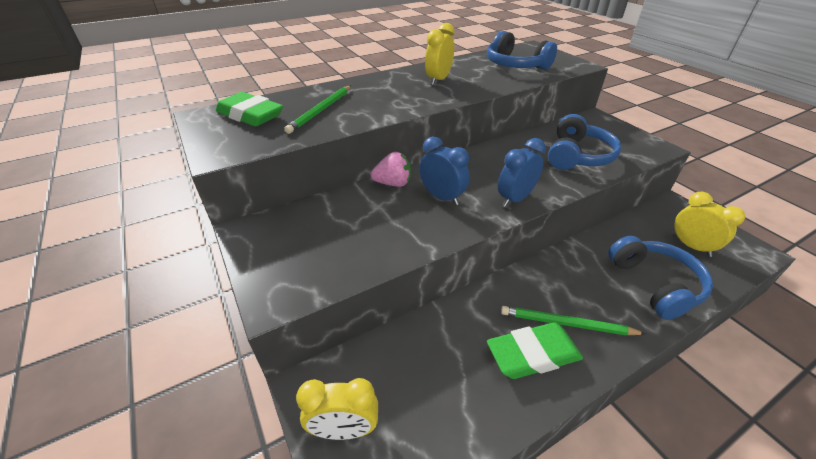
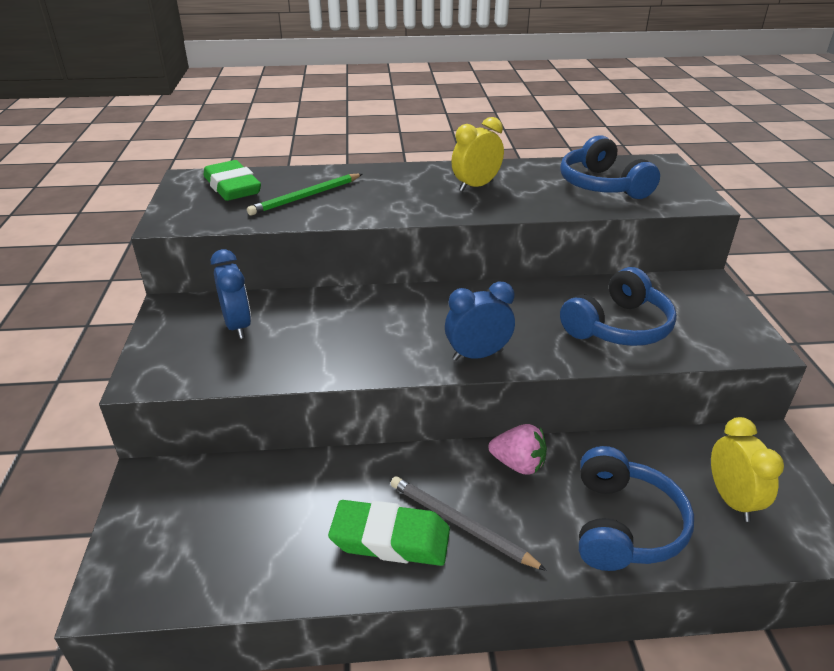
camera: 25 degrees right, 5 degrees down
(344, 430) = (150, 528): yellow clock -> none
(393, 183) = (353, 299): pink strawberry -> pink strawberry (518, 464)
(442, 197) = (393, 329): blue clock -> blue clock (238, 326)
(566, 324) = (460, 524): green pencil -> grey pencil

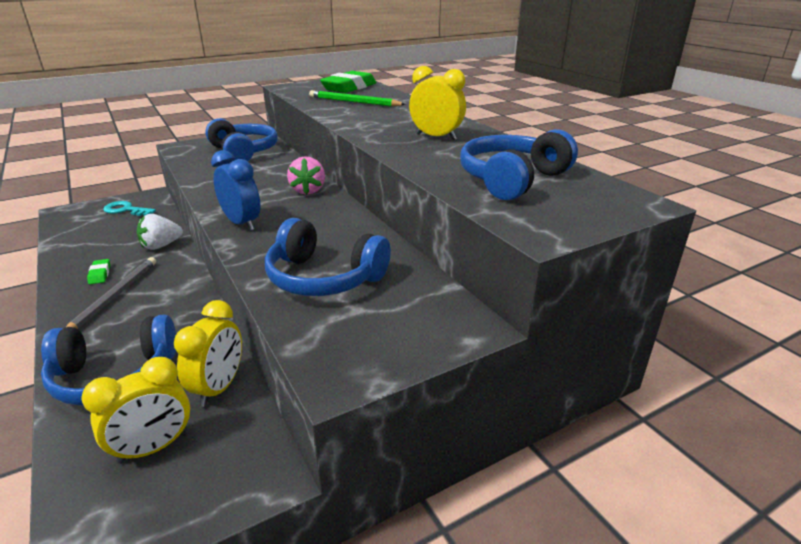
camera: 65 degrees right, 5 degrees down
(181, 509) = (126, 210): none -> turquoise key
(238, 326) = (243, 152): blue clock -> blue headphones
(345, 475) = (161, 246): none -> white strawberry
(390, 539) = (100, 274): green eraser -> green eraser, size x0.44
(518, 464) = (185, 309): pink strawberry -> pink strawberry (308, 190)
(661, 453) = (219, 387): none -> yellow clock

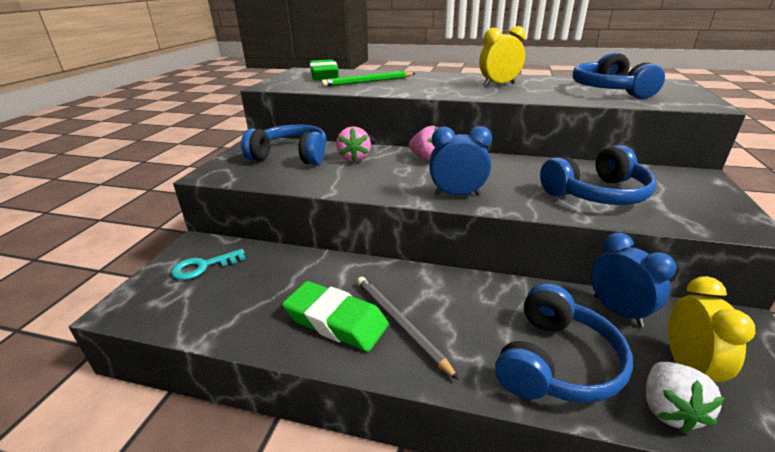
camera: 45 degrees left, 0 degrees up
(100, 274) = (336, 321): green eraser -> green eraser, size x2.27
(161, 246) = (327, 269): white strawberry -> white strawberry (668, 409)
(219, 387) = (617, 311): yellow clock -> blue clock
(269, 169) = (354, 158): none -> pink strawberry

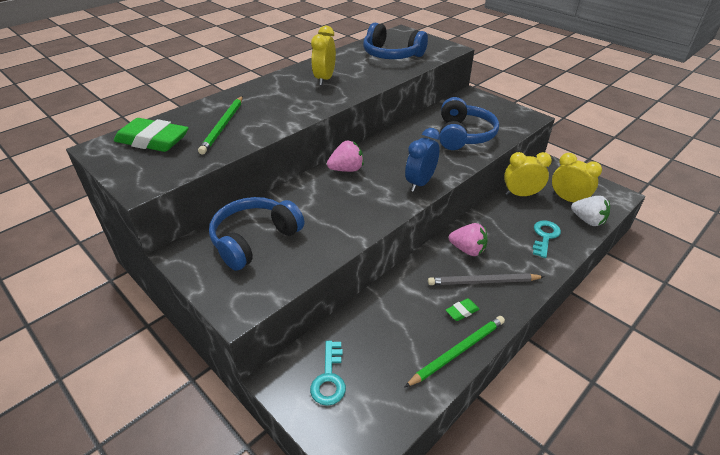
camera: 60 degrees left, 10 degrees up
(272, 336) = (457, 351): none -> green pencil
(336, 321) = (462, 311): green eraser -> green eraser, size x0.44
(354, 158) = (304, 204): pink strawberry -> pink strawberry (467, 250)
(555, 362) = (545, 236): blue headphones -> turquoise key
(617, 311) = (521, 194): blue clock -> yellow clock

